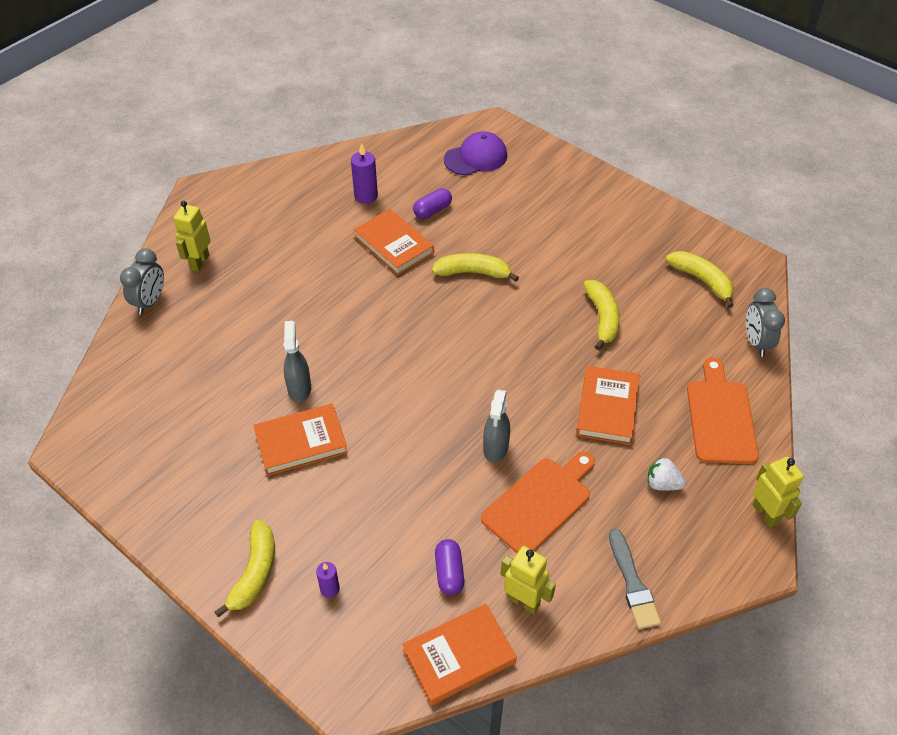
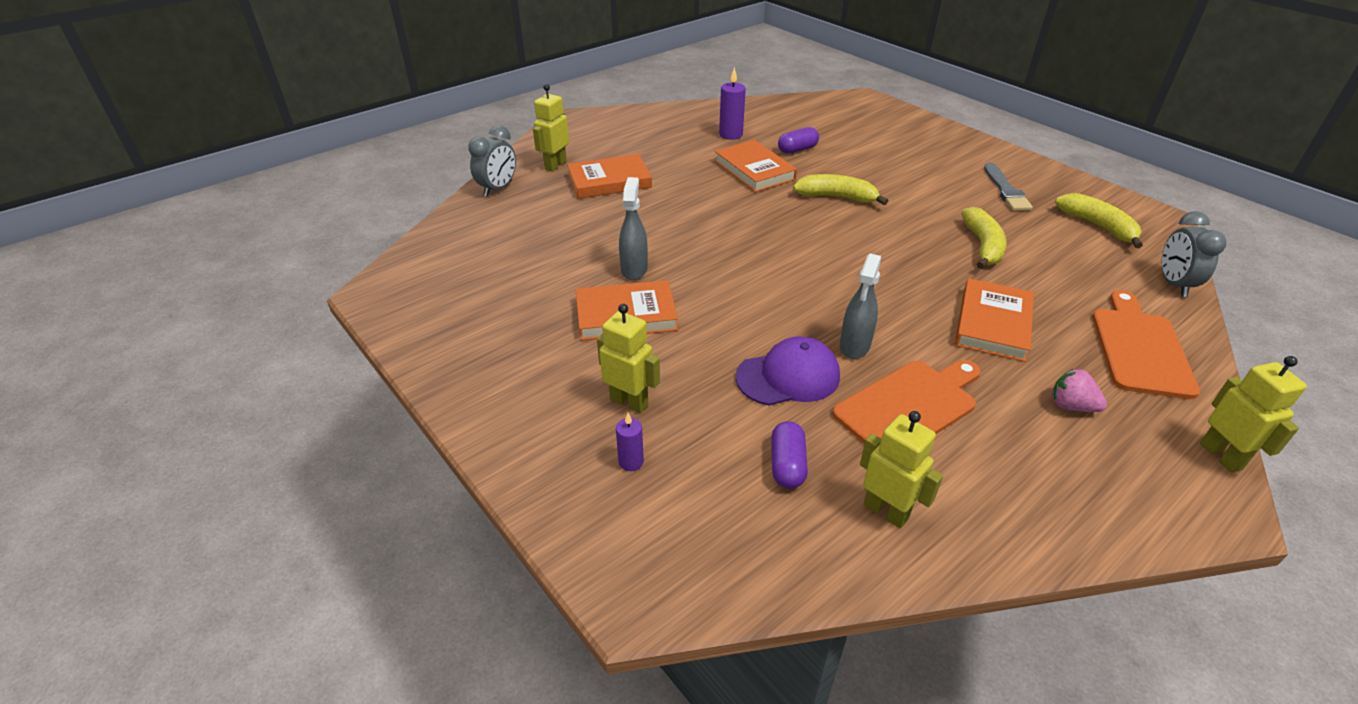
camera: 10 degrees right, 10 degrees down
(255, 572) = (542, 432): yellow banana -> none
(319, 533) = (629, 402): none -> yellow robot
(459, 656) = (792, 565): orange book -> orange book (609, 181)
(476, 157) = (844, 118): purple cap -> purple cap (788, 376)
(632, 583) = (1039, 511): grey brush -> grey brush (1006, 190)
(662, 484) = (1071, 406): white strawberry -> pink strawberry

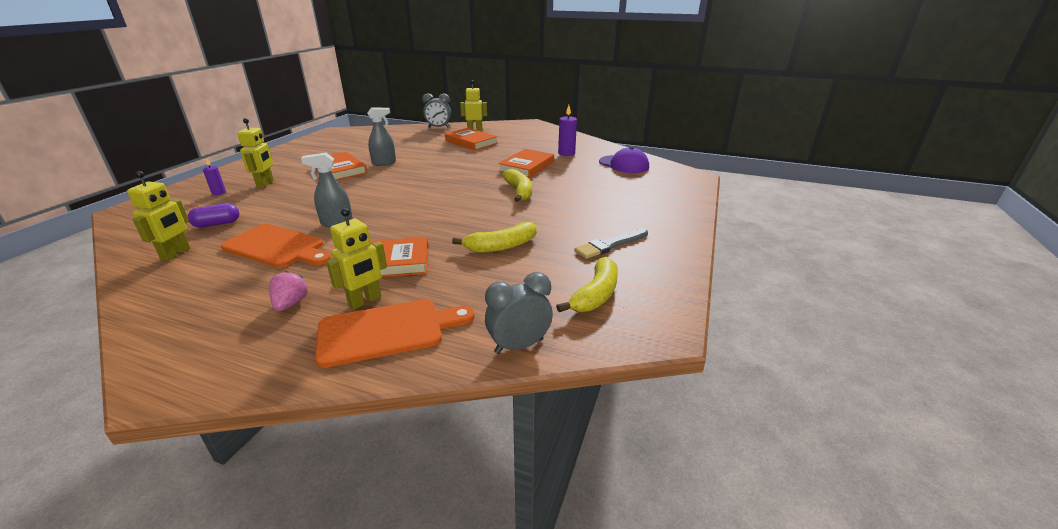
camera: 60 degrees right, 10 degrees down
(788, 376) = (298, 211): purple cap -> purple cap (624, 164)
(797, 149) = (572, 171): purple capsule -> none
(1221, 456) = (233, 384): yellow robot -> yellow robot (365, 301)

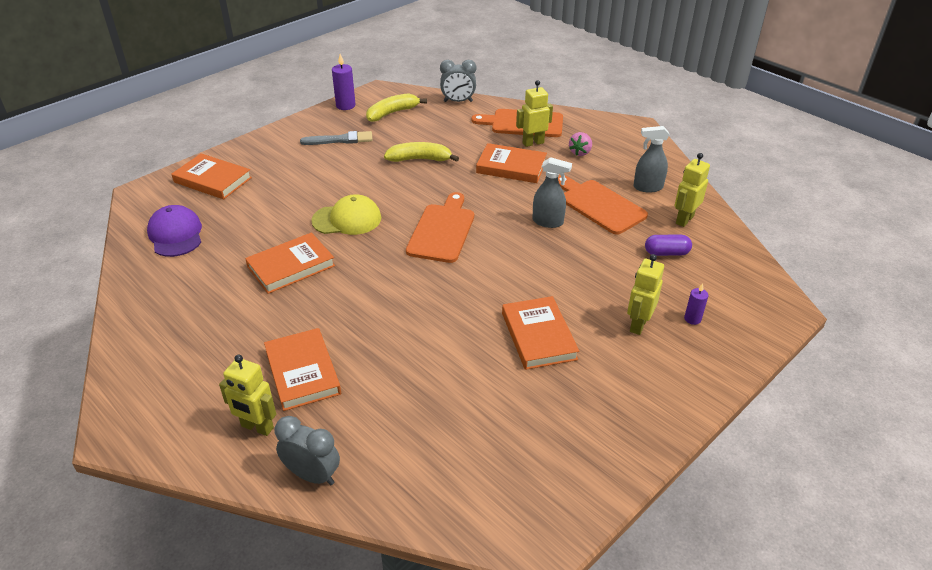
camera: 155 degrees left, 10 degrees up
(384, 163) = (471, 337): grey spray bottle -> grey spray bottle (647, 187)
(434, 200) = (442, 230): none -> orange cutting board
(519, 191) = (347, 219): yellow banana -> yellow cap
(566, 153) = (206, 283): purple candle -> purple candle (345, 105)
(662, 191) = (212, 180): none -> orange book

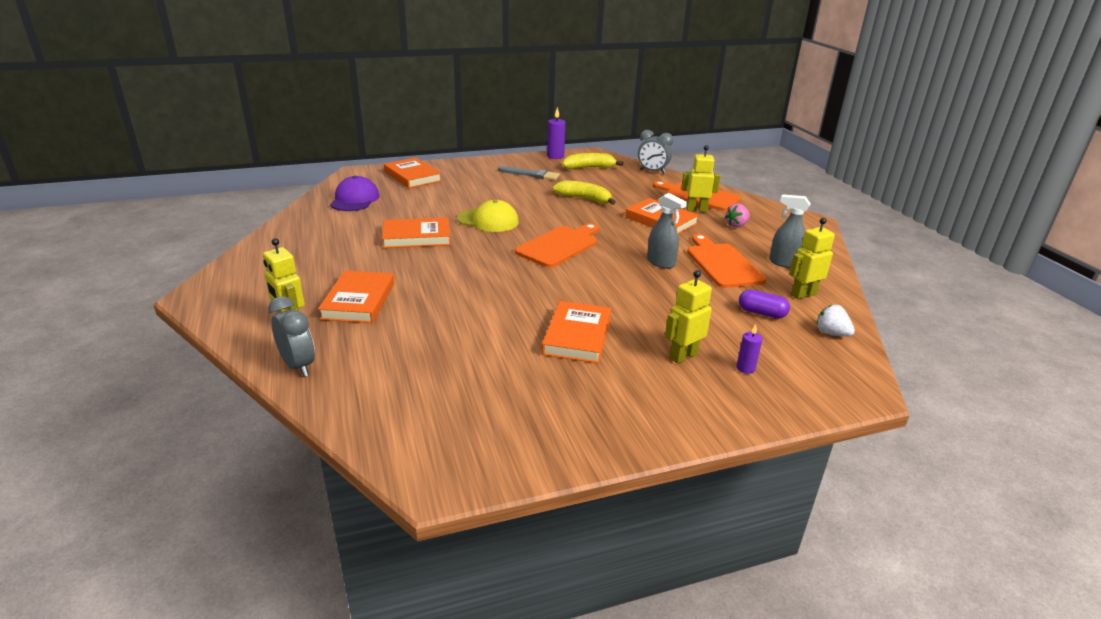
camera: 25 degrees right, 10 degrees down
(730, 256) = (831, 333): none -> white strawberry

